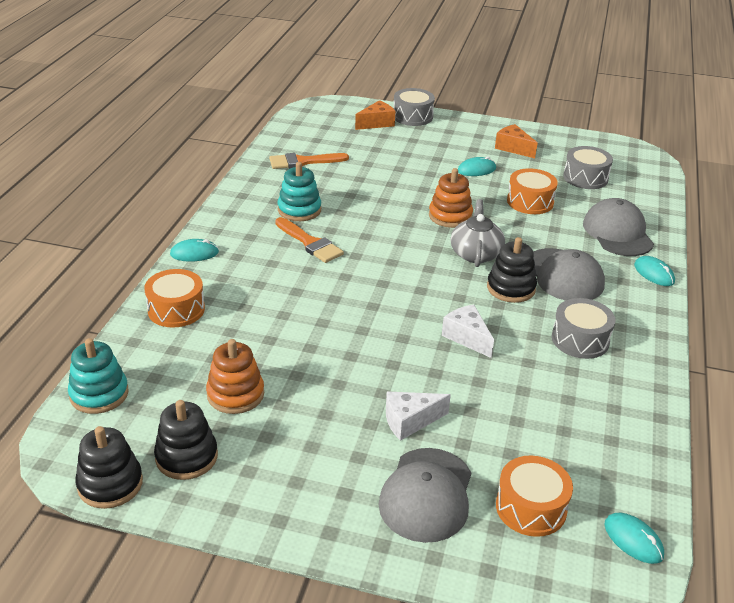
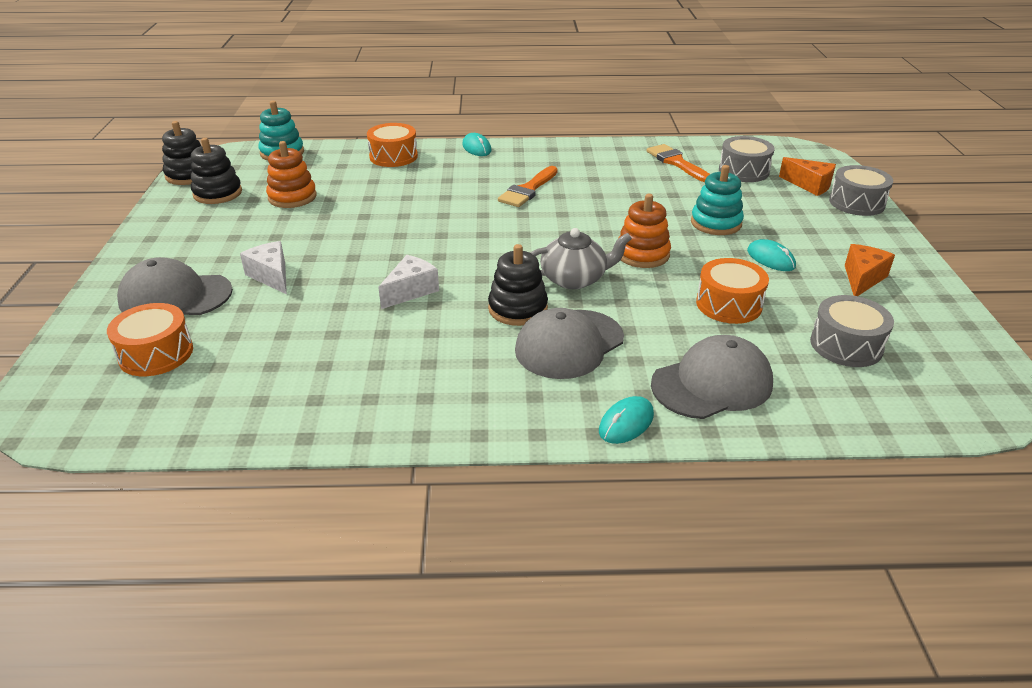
camera: 75 degrees right, 0 degrees up
(299, 210) = (583, 176): turquoise stacking toy -> turquoise stacking toy (716, 223)
(580, 340) = (437, 366): grey drum -> grey drum (743, 171)
(633, 540) = (105, 422): turquoise mouse -> none

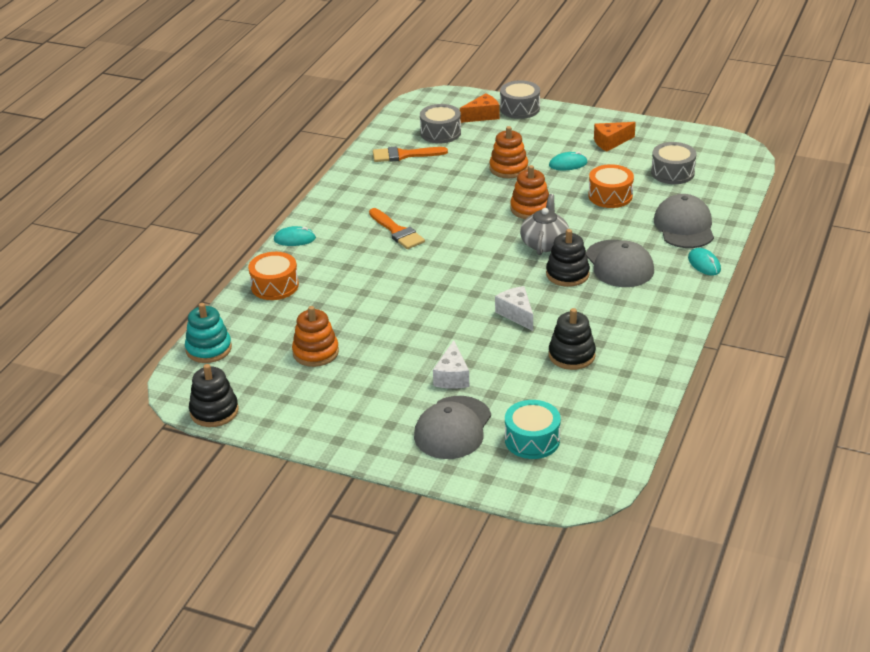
camera: 65 degrees left, 0 degrees up
(156, 354) = (532, 440): orange drum -> turquoise drum
(217, 193) = (272, 395): black stacking toy -> black stacking toy (571, 355)
(271, 276) = (452, 377): white cheese -> white cheese turned 75 degrees counterclockwise
(716, 223) = (508, 168): turquoise stacking toy -> orange stacking toy
(862, 279) = (610, 142): orange cheese -> orange cheese turned 75 degrees counterclockwise

